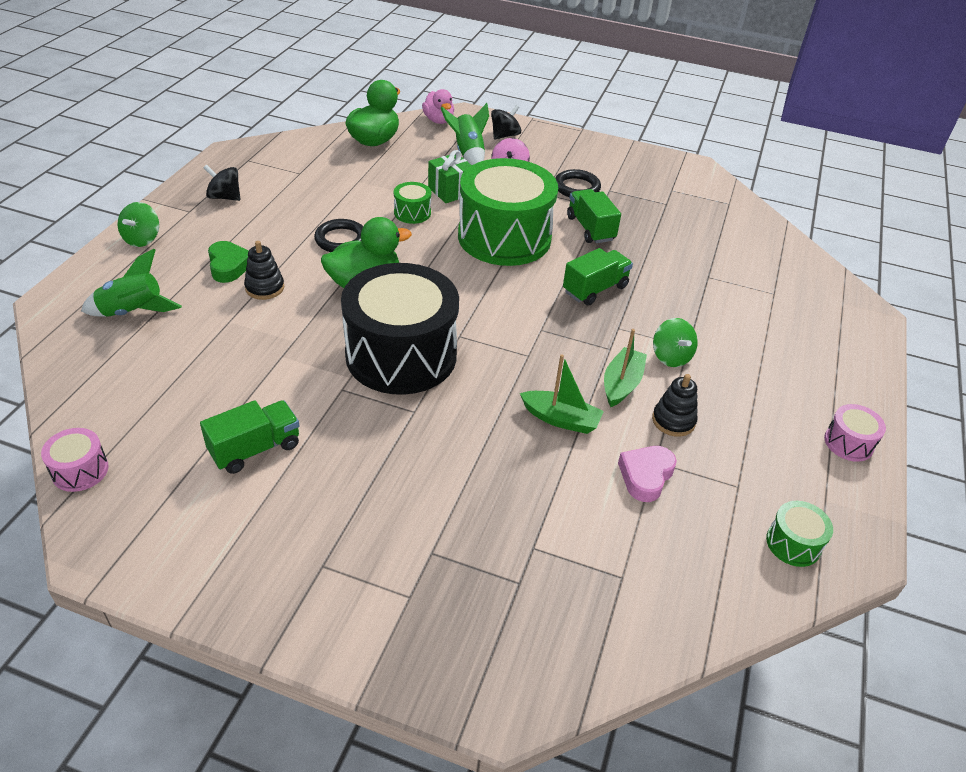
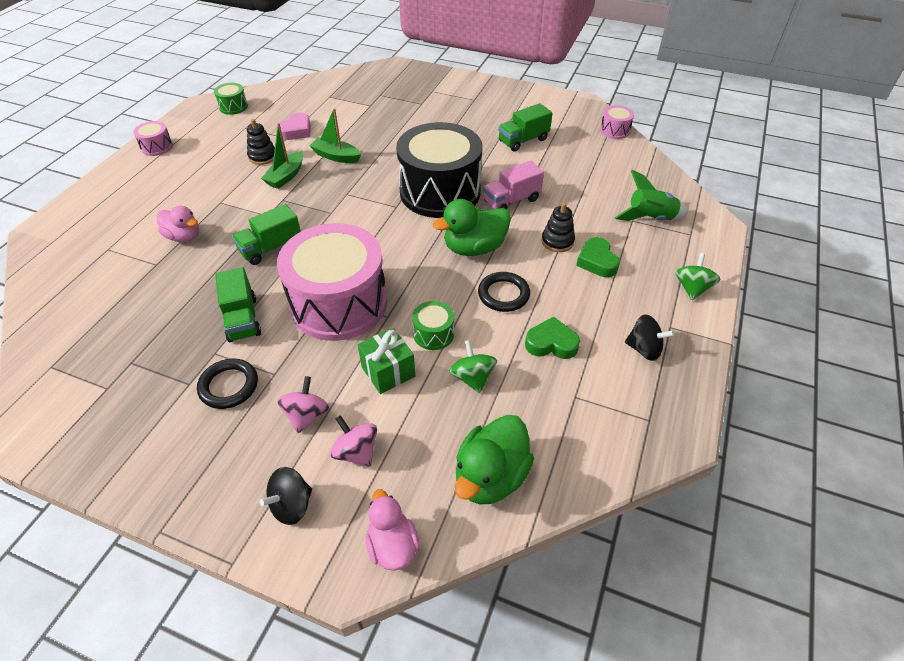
camera: 175 degrees left, 5 degrees up
(305, 340) = (511, 201): none -> pink truck
(306, 203) = (551, 343): none -> green heart
(468, 154) = (356, 452): green rocket -> pink spinning top
(504, 237) = (339, 303): green drum -> pink drum
(671, 357) = (239, 194): green spinning top -> green spinning top (472, 377)
(701, 304) = (184, 237): none -> pink duck

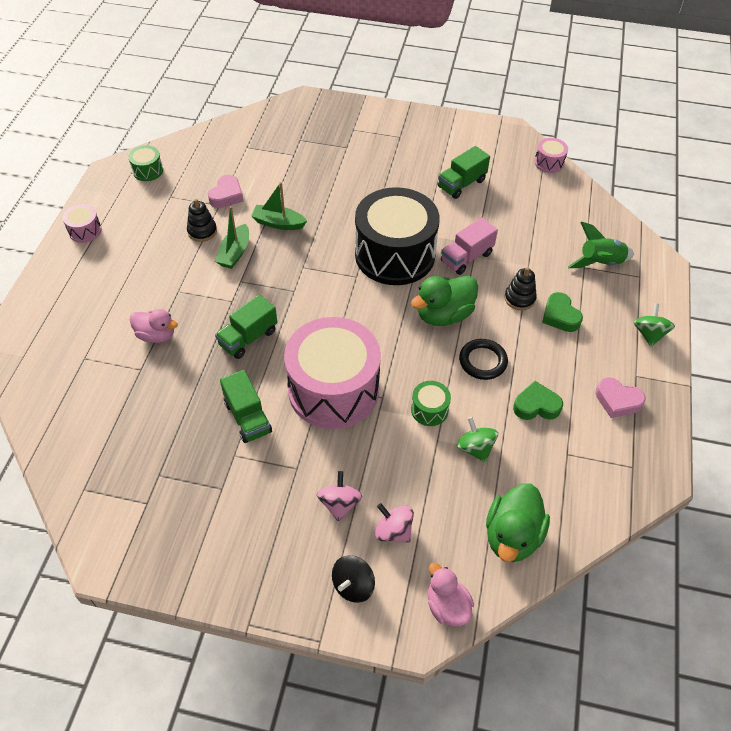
camera: 10 degrees left, 5 degrees up
(229, 386) = (259, 486): black ring -> none
(388, 372) = (399, 452): green gift -> none
(644, 349) = (617, 401): black spinning top -> pink heart

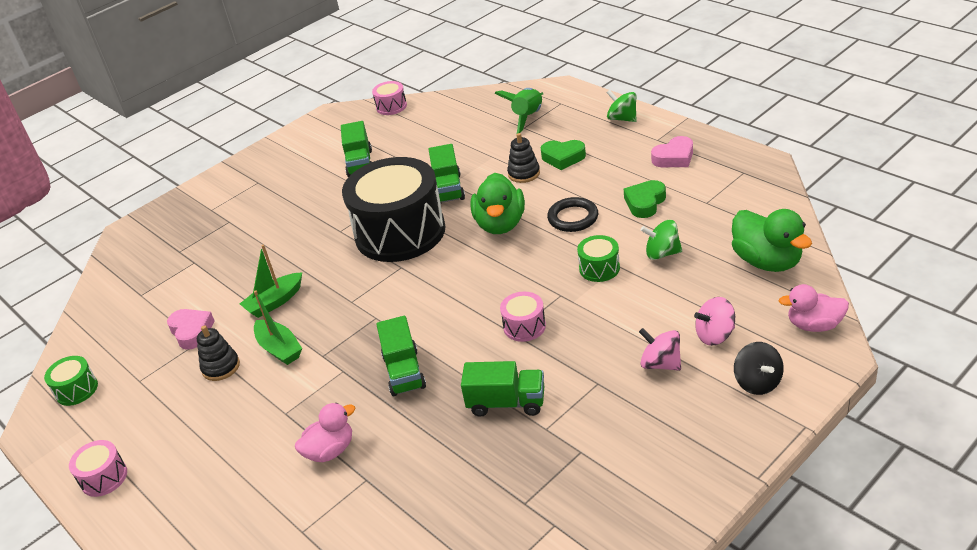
camera: 50 degrees left, 15 degrees down
(333, 390) = (524, 326): pink drum -> pink drum, size x0.41
(466, 257) = (448, 189): pink truck -> green truck

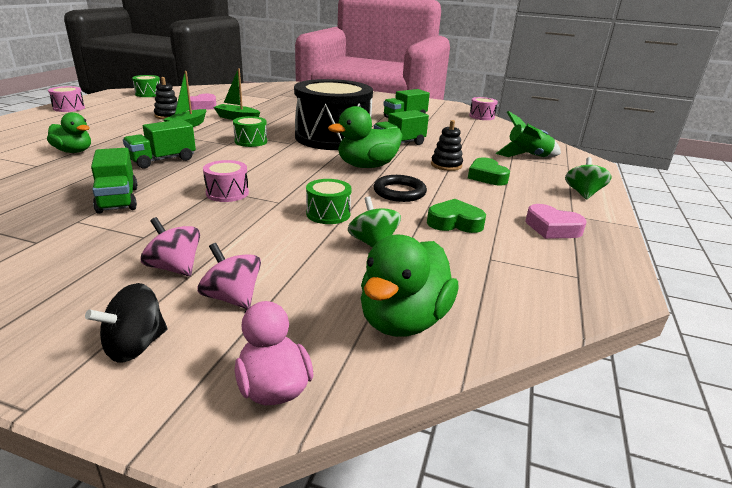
camera: 55 degrees right, 10 degrees down
(330, 451) = (74, 151): pink duck -> green duck
(377, 298) = (251, 141): none -> green drum
(660, 364) = (175, 268): pink spinning top -> pink spinning top turned 60 degrees counterclockwise

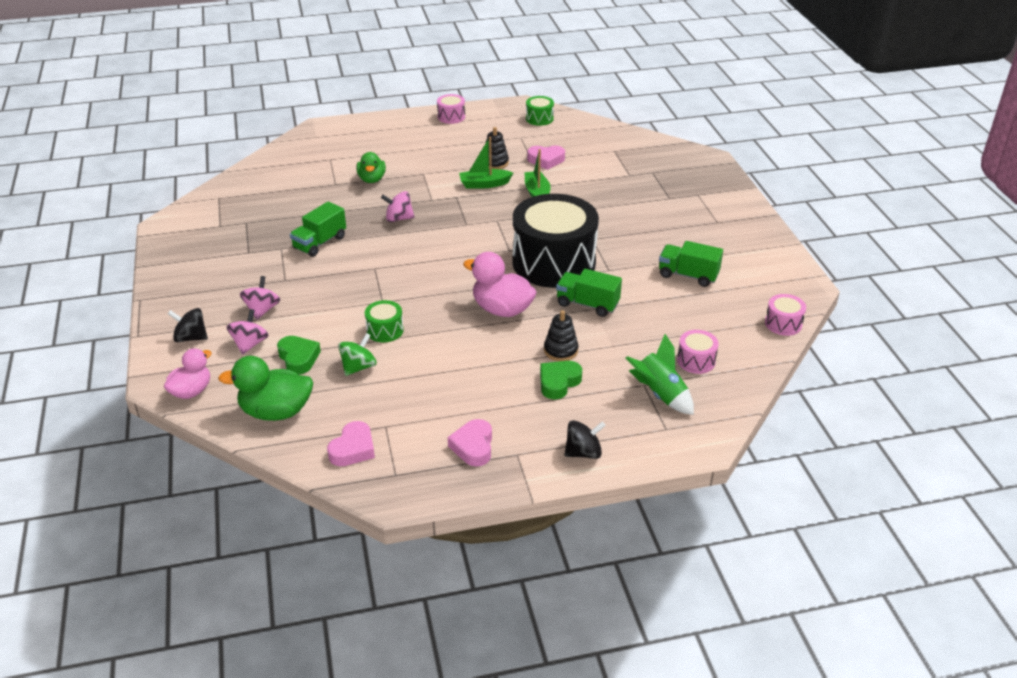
camera: 60 degrees right, 10 degrees up
(162, 160) = (399, 218): green truck -> pink spinning top
(227, 193) = (373, 274): pink drum -> pink drum (696, 361)
(251, 141) = (486, 230): green drum -> none
(367, 166) = (502, 309): green duck -> pink duck
(399, 192) = (462, 347): black ring -> none
(454, 222) = (431, 393): green heart -> green heart (298, 358)
(519, 288) = (353, 449): none -> pink heart
(583, 193) = (583, 452): green spinning top -> black spinning top

